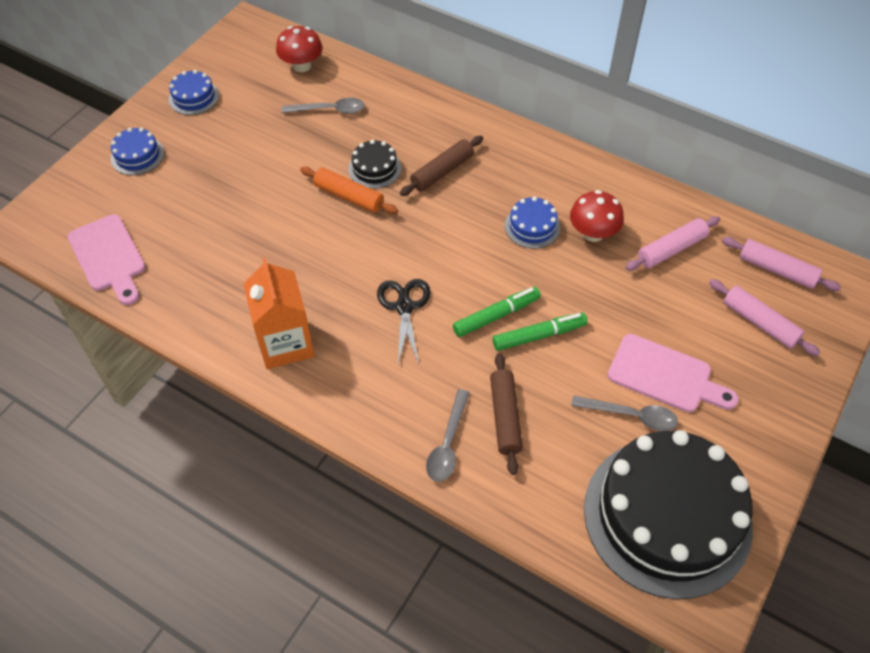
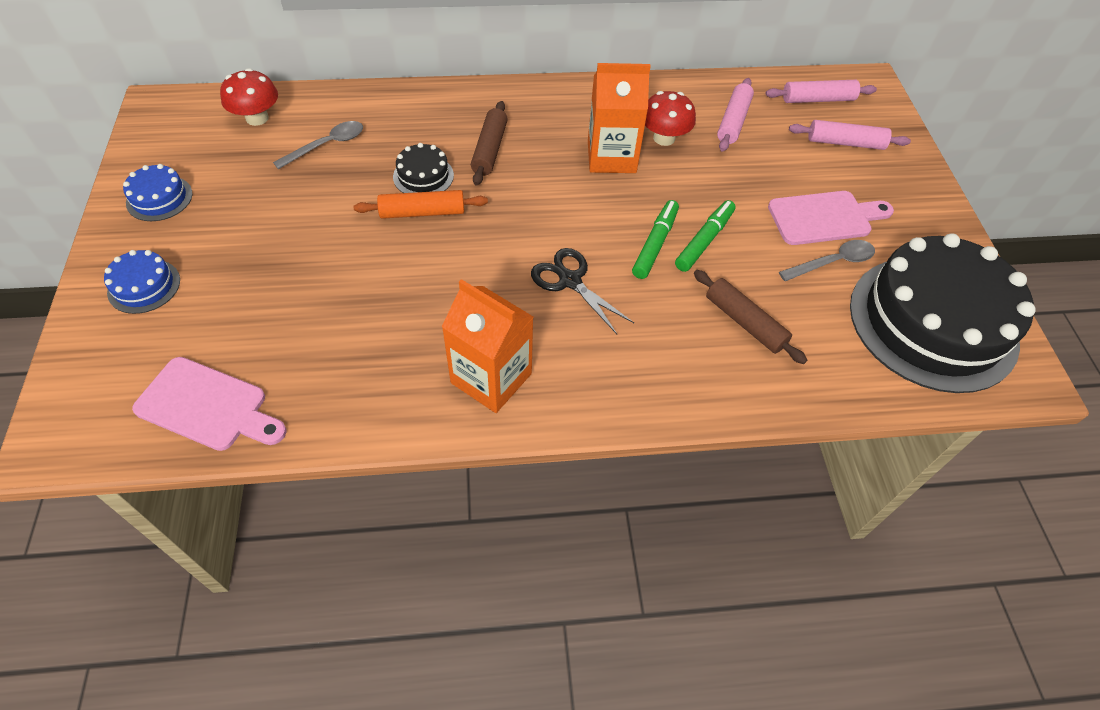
camera: 40 degrees left, 0 degrees up
(448, 443) = (723, 374): grey spoon -> none
(532, 226) = (611, 157): blue cake -> orange carton

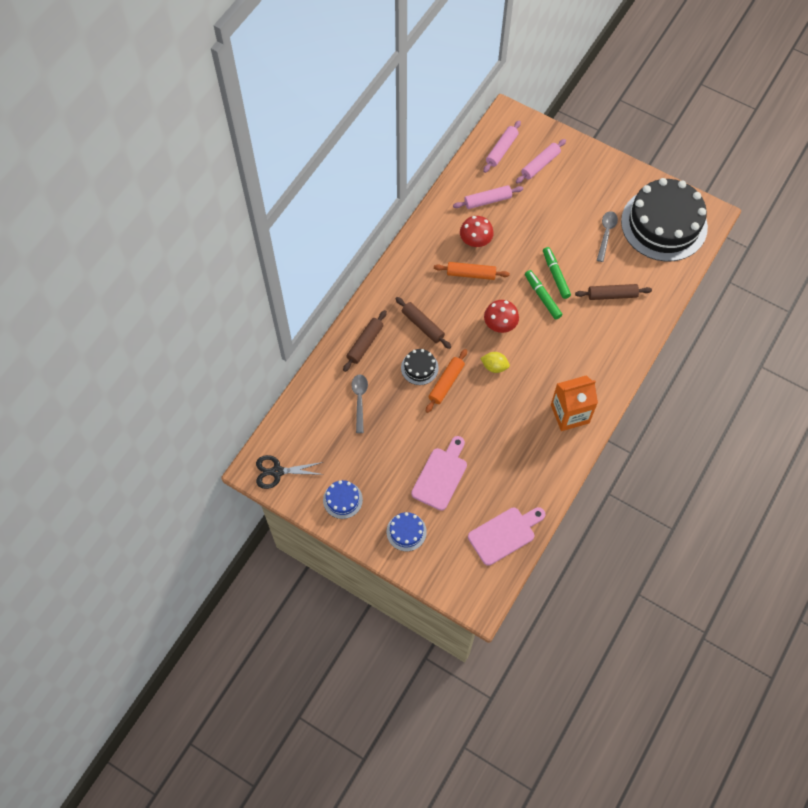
camera: 50 degrees left, 10 degrees up
(257, 118) = (308, 423): red mushroom -> red mushroom (500, 324)
(415, 113) = (365, 343): none -> brown rolling pin
(493, 249) = (494, 366): none -> yellow lemon
(570, 280) = (538, 347): black scissors -> black scissors (277, 471)
(611, 157) = (471, 274): orange carton -> orange rolling pin
(733, 121) = (487, 200): pink rolling pin -> pink rolling pin turned 75 degrees counterclockwise
(824, 217) = (579, 215): pink cutting board -> pink cutting board (440, 475)

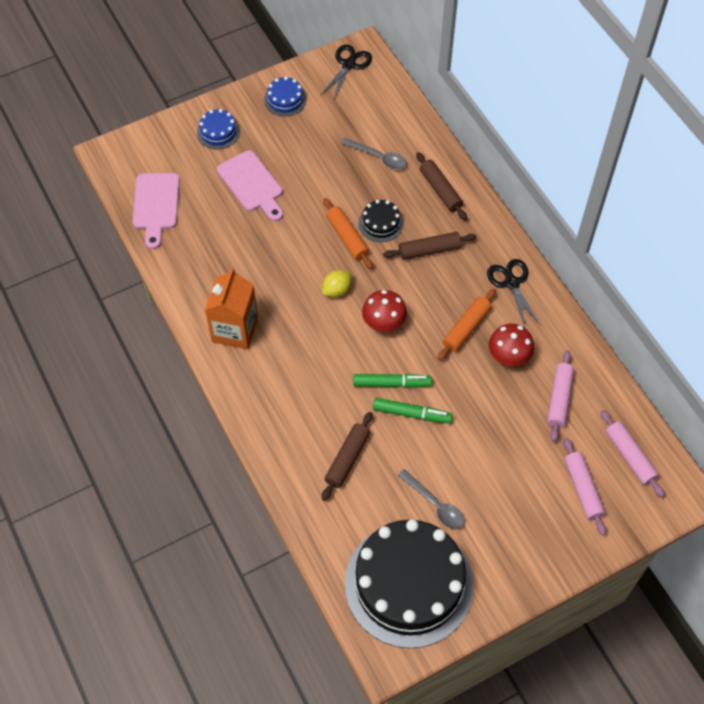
camera: 120 degrees right, 5 degrees down
(417, 263) = (511, 283): none -> black scissors

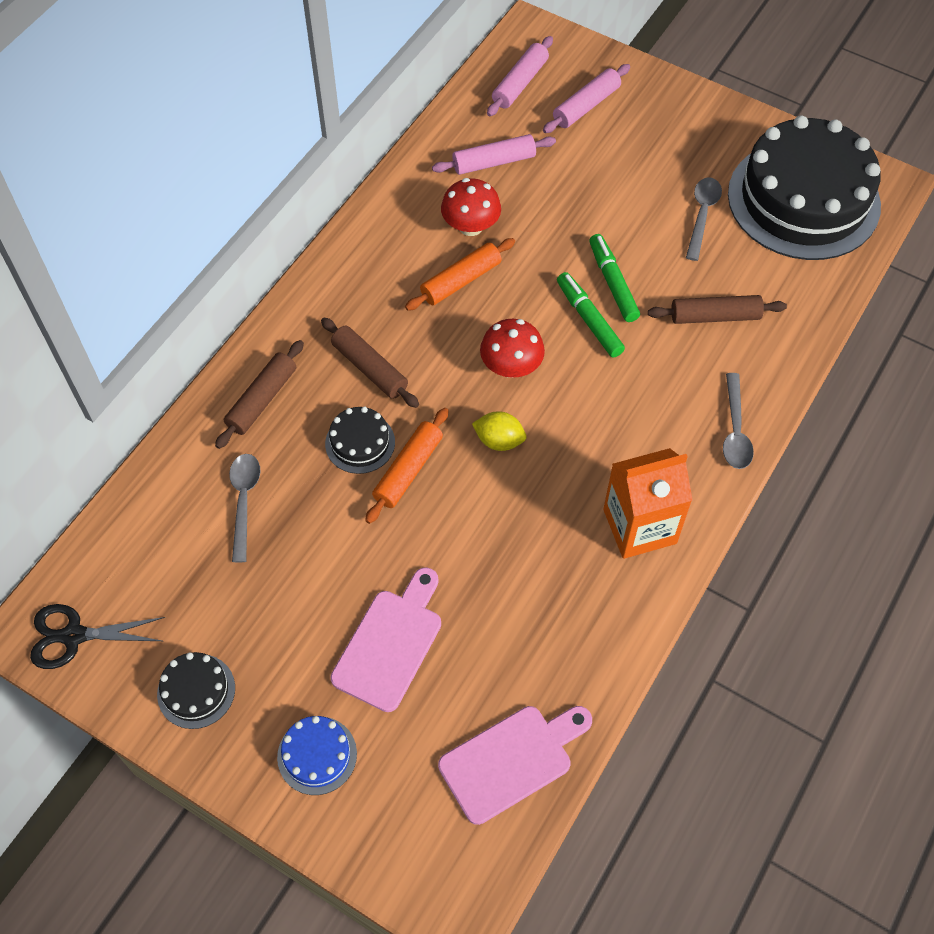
camera: 120 degrees left, 0 degrees up
(259, 417) = (735, 430): none -> grey spoon
(285, 100) = (196, 691): blue cake -> black cake
(466, 328) = (461, 281): orange rolling pin -> orange rolling pin turned 45 degrees counterclockwise
(511, 283) = (365, 264): black scissors -> none

